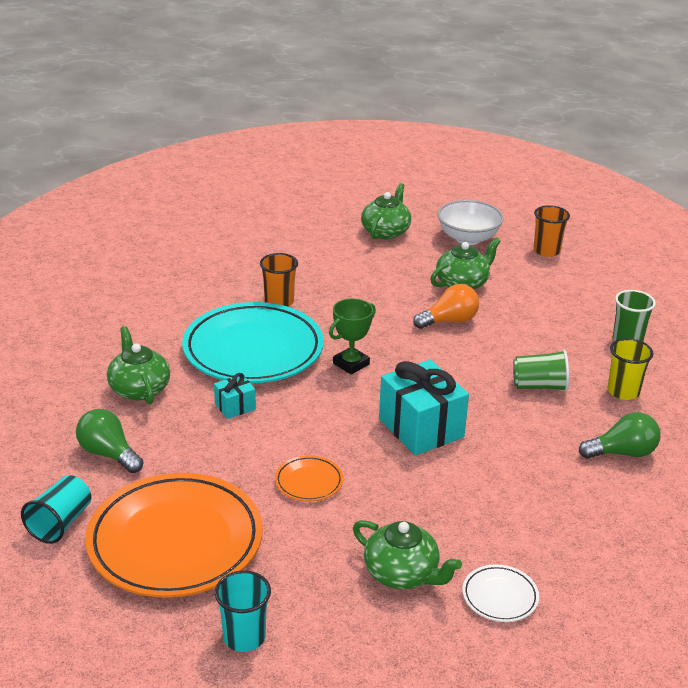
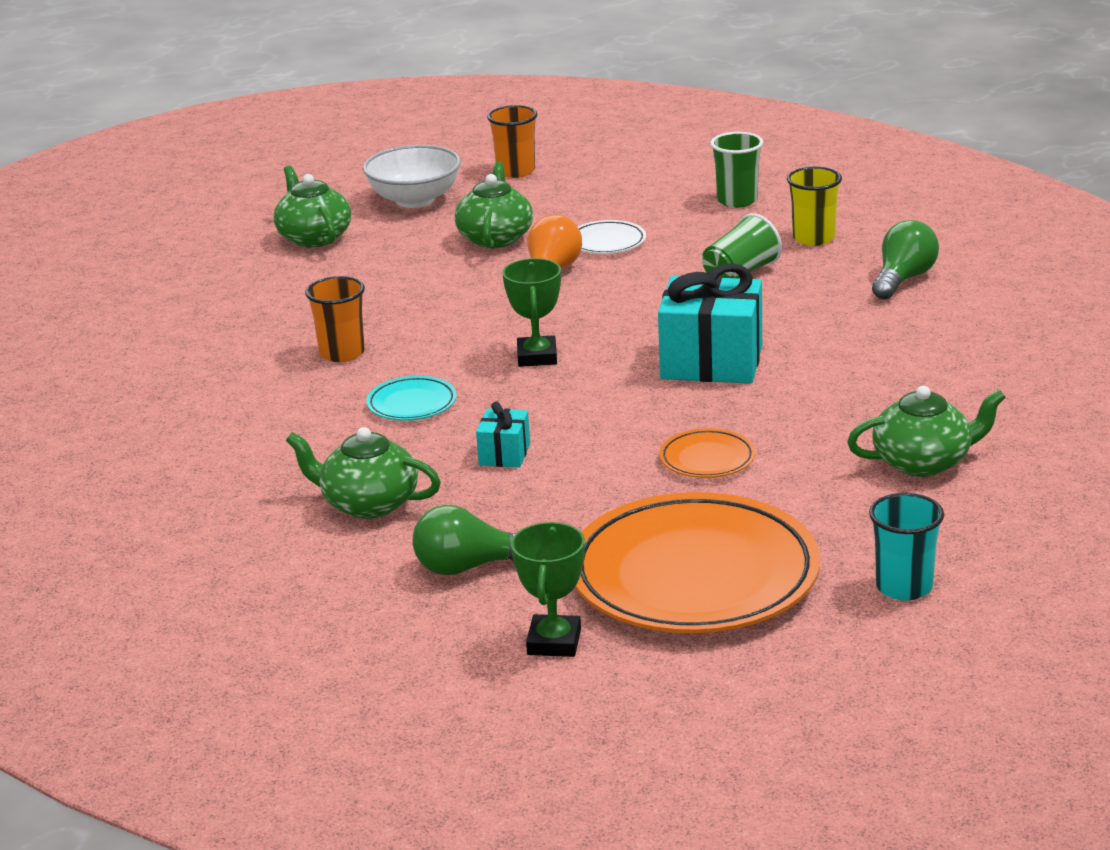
camera: 45 degrees left, 5 degrees down
(60, 523) = (554, 642): turquoise cup -> green trophy
(253, 350) = (412, 404): turquoise plate -> turquoise plate, size x0.42
(500, 596) = (1021, 425): white plate -> white plate (607, 242)

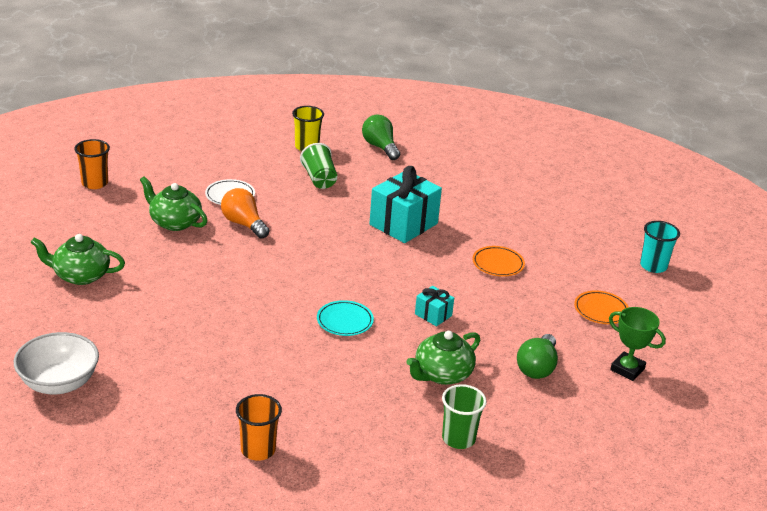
camera: 65 degrees left, 5 degrees up
(342, 353) = (254, 321): orange cup -> orange cup (258, 450)
(415, 200) = (81, 226): white bowl -> white bowl (59, 383)
(537, 357) = (337, 265): green trophy -> none
(694, 576) = (601, 310): orange plate -> orange plate, size x0.42
(737, 200) = (234, 145): green cup -> green cup (458, 439)
(924, 462) = (555, 217): green teapot -> none

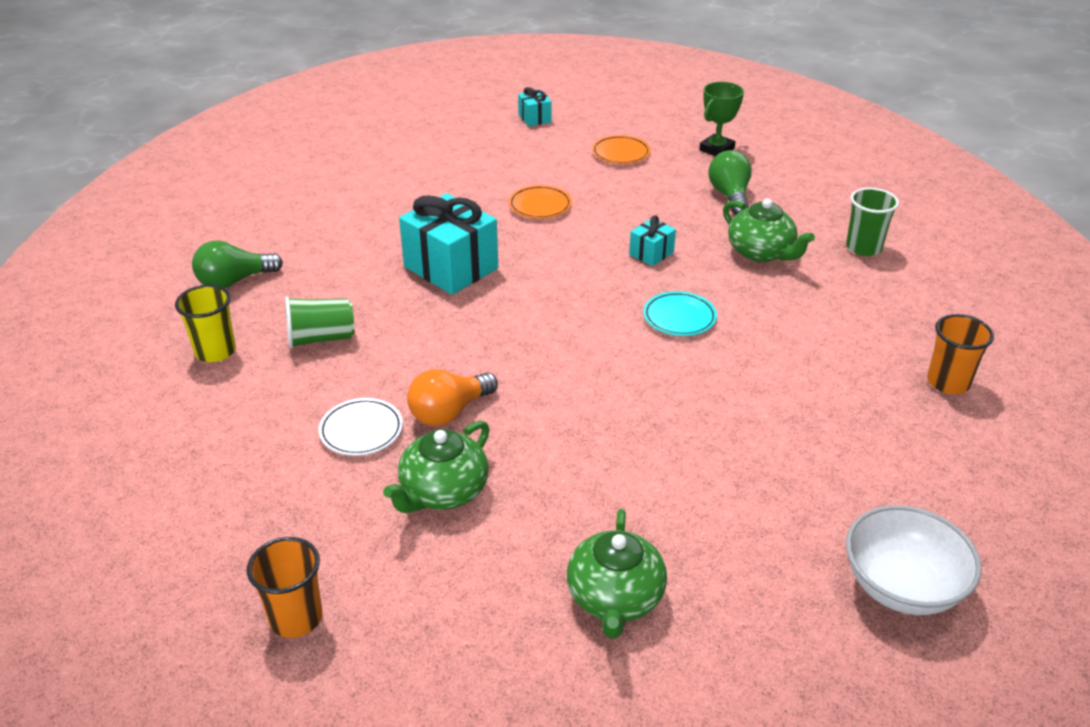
camera: 85 degrees left, 5 degrees up
(537, 367) = (730, 196): green light bulb -> green light bulb turned 120 degrees counterclockwise
(653, 266) = (534, 118): turquoise cup -> turquoise gift

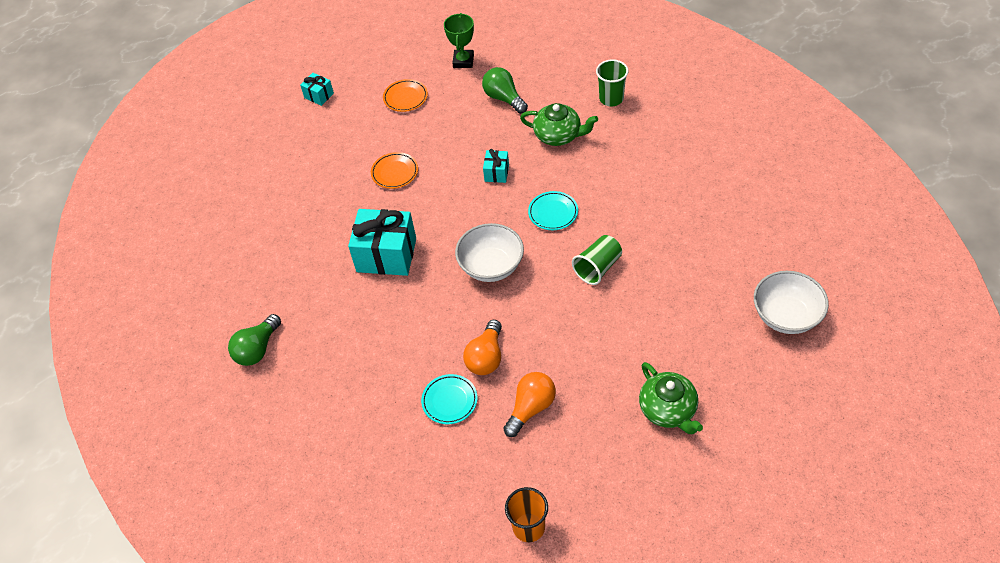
camera: 30 degrees left, 15 degrees up
(215, 351) = (304, 406): yellow cup -> none
(321, 338) = (360, 356): green cup -> green cup (598, 267)
(361, 431) = (449, 401): white plate -> turquoise plate
(443, 491) = (531, 408): green teapot -> orange light bulb
(552, 331) = (491, 266): none -> white bowl
(948, 382) = (722, 175): orange cup -> none

